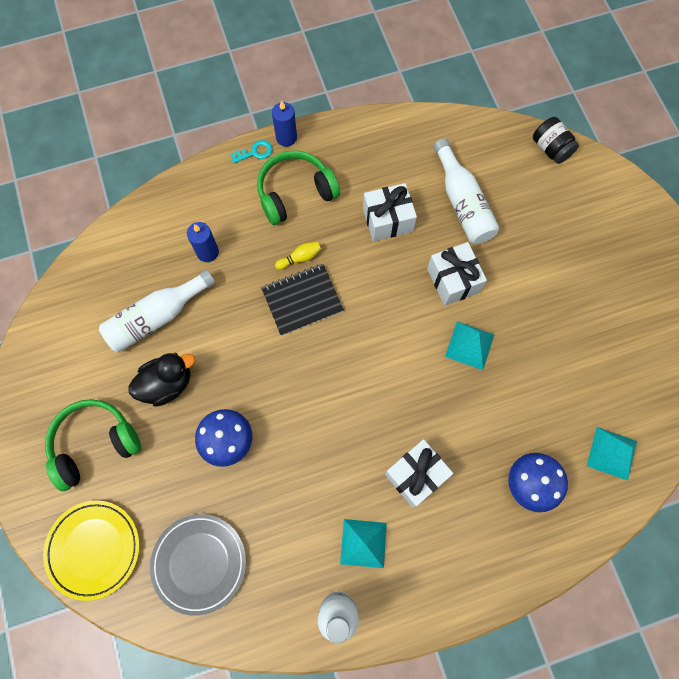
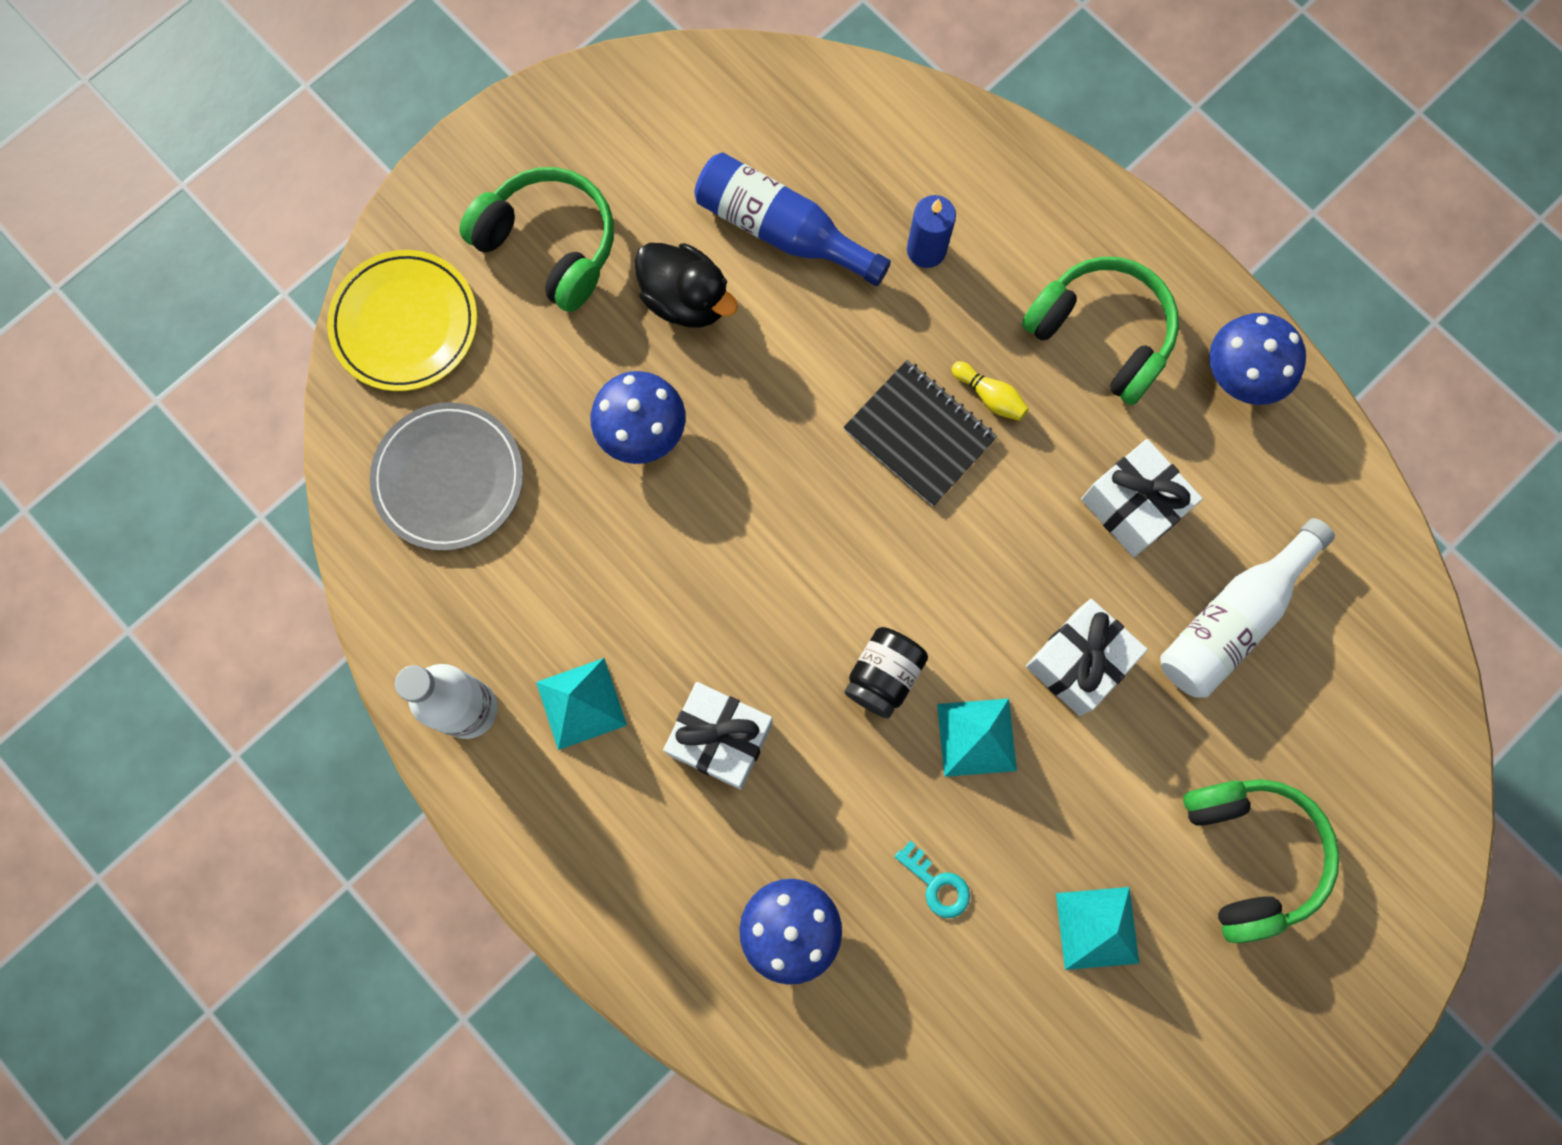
camera: 65 degrees right, 5 degrees up
(157, 317) = (782, 230): white bottle -> blue bottle
(255, 152) = (1141, 235): turquoise key -> turquoise key (937, 884)
(286, 138) = (1196, 271): blue candle -> none
(347, 142) = (1242, 374): none -> blue mushroom
(550, 148) = (1428, 732): black jar -> black jar (883, 676)
(576, 248) = (1250, 854): none -> green headphones
(612, 453) = (904, 1048): turquoise pyramid -> turquoise pyramid (1097, 928)

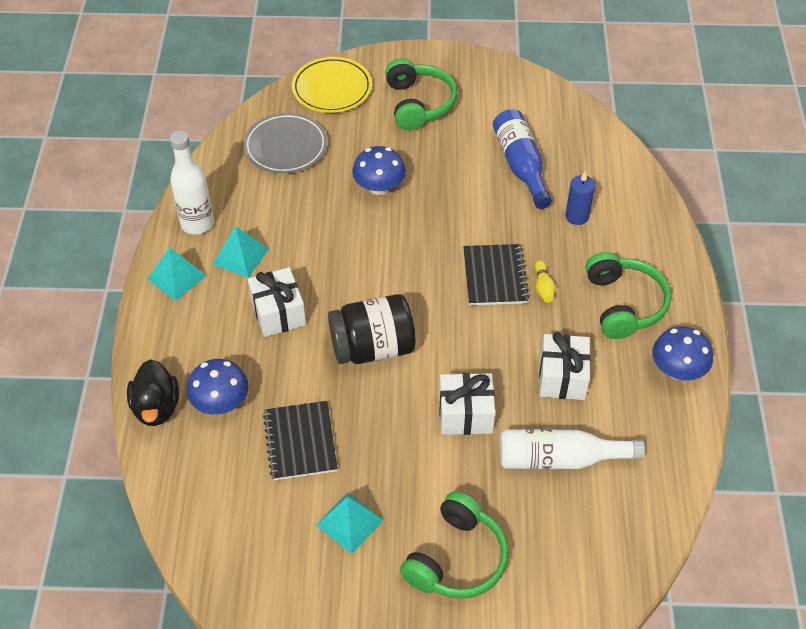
camera: 45 degrees right, 25 degrees down
(686, 299) = (451, 159): black duck -> black duck (156, 407)
(883, 676) = (373, 347): black jar -> black jar, size x1.68
(937, 884) = (300, 442): turquoise key -> black notebook
(976, 737) = (385, 403): turquoise pyramid -> turquoise pyramid (176, 277)

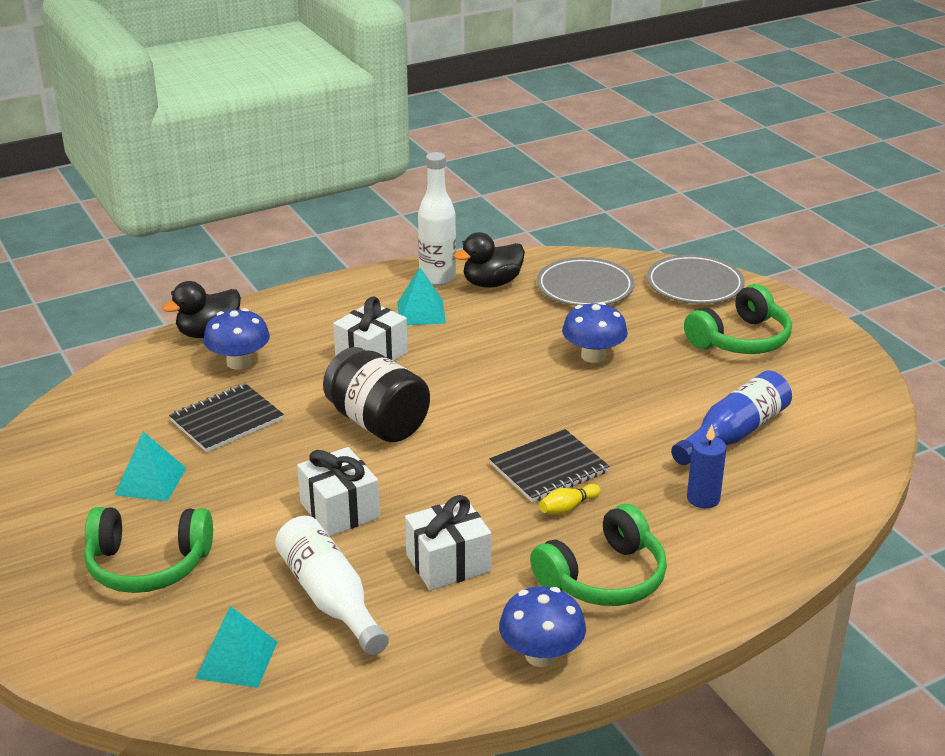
camera: 60 degrees right, 20 degrees down
(176, 277) = (364, 290): turquoise pyramid -> turquoise pyramid (236, 659)
(234, 195) = (492, 283): none -> black duck
(332, 88) = (694, 285): yellow plate -> grey plate

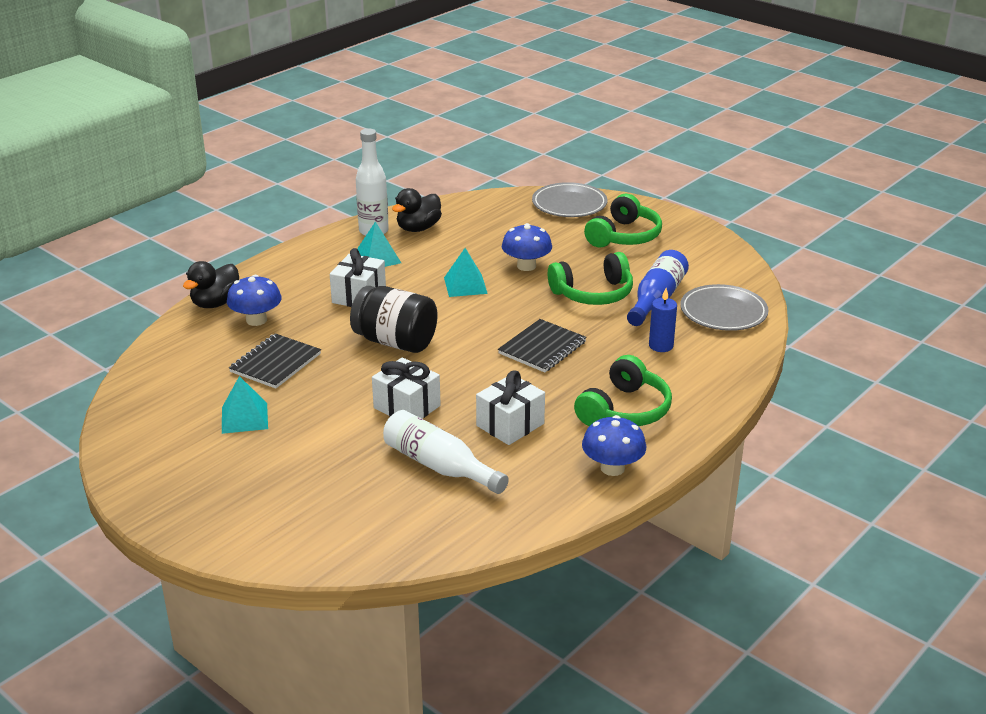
camera: 20 degrees left, 0 degrees up
(148, 565) = (284, 475): green headphones -> green headphones (593, 294)
(236, 659) = (397, 521): turquoise pyramid -> turquoise pyramid (465, 285)
(568, 507) = (572, 371): yellow bowling pin -> none
(585, 287) = (490, 219): grey plate -> grey plate (723, 312)

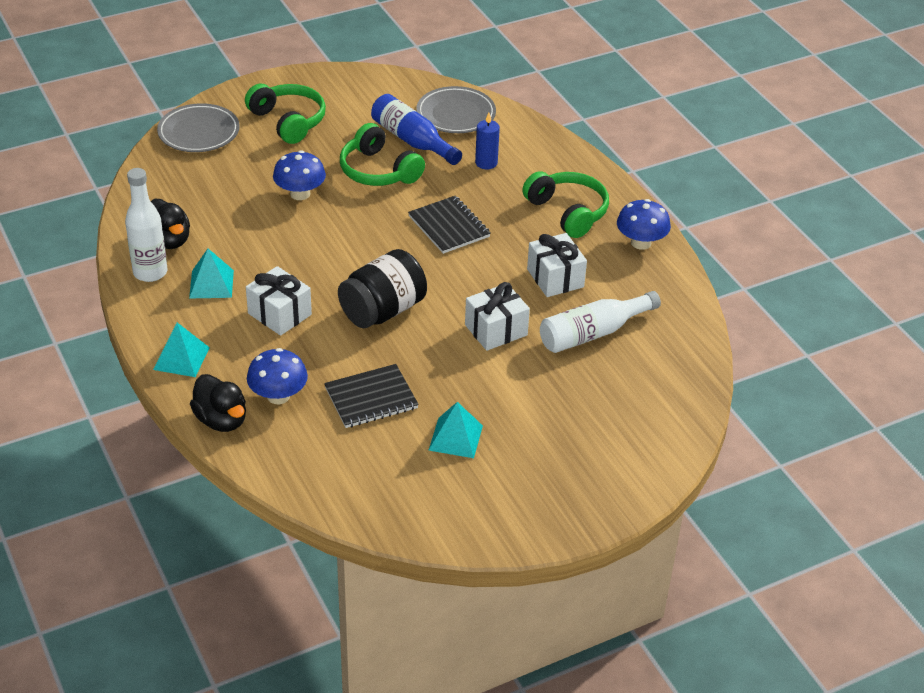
camera: 70 degrees left, 10 degrees up
(275, 363) = (371, 398): black notebook -> black notebook turned 75 degrees counterclockwise
(465, 285) = (309, 241): turquoise pyramid -> turquoise pyramid (181, 358)
(593, 294) = (378, 171): green headphones -> green headphones turned 135 degrees clockwise

